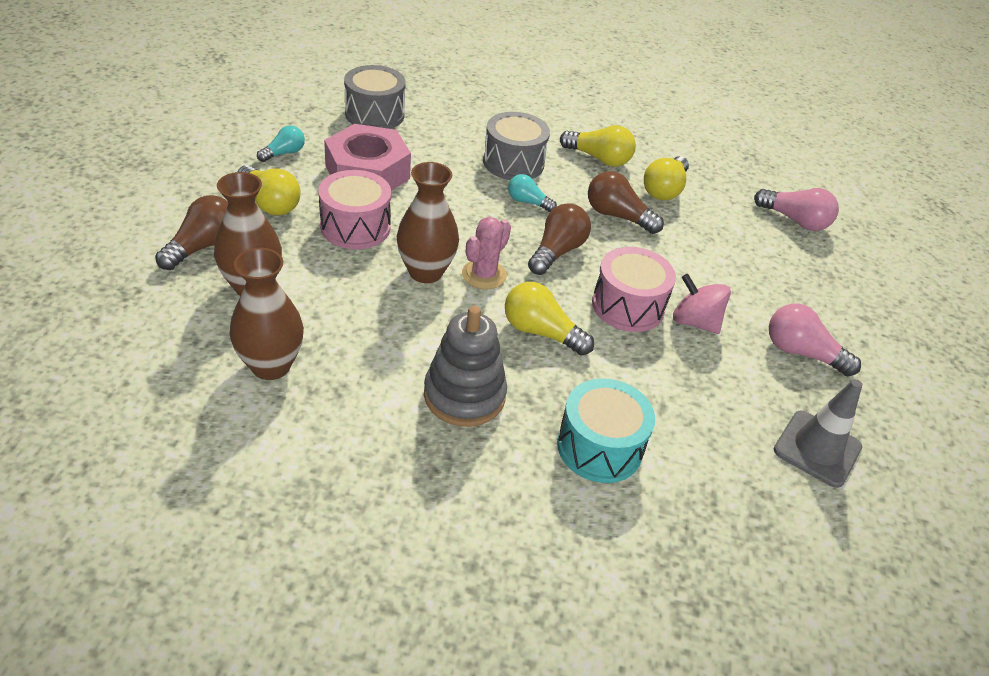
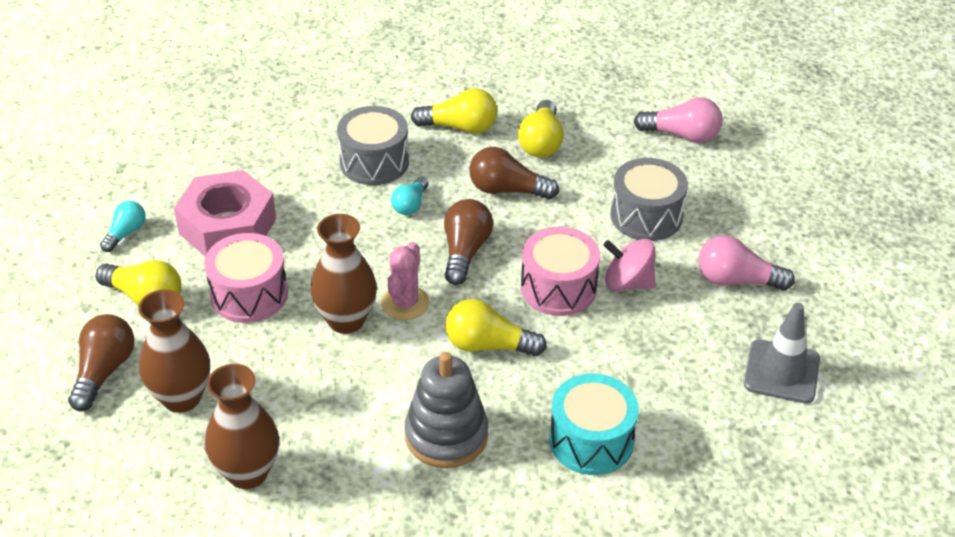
camera: 15 degrees left, 0 degrees up
(374, 114) = (197, 151): grey drum -> grey drum (646, 216)
(528, 202) = (410, 205): turquoise light bulb -> turquoise light bulb turned 75 degrees counterclockwise

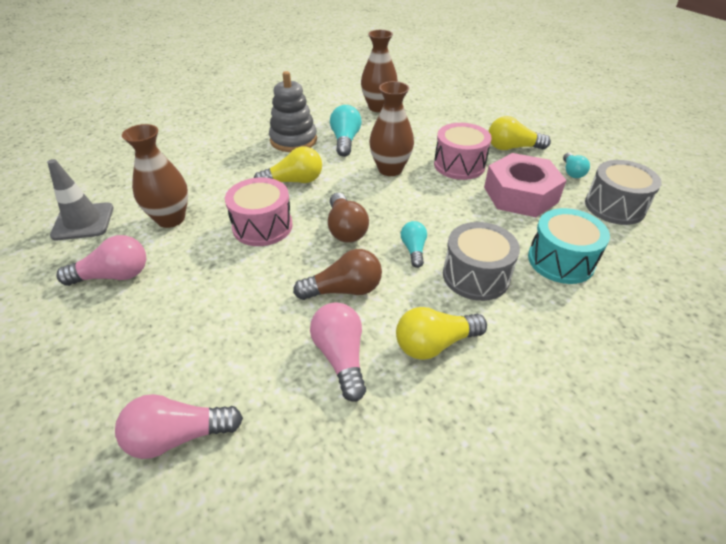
camera: 155 degrees right, 0 degrees up
(104, 371) = (487, 118): brown light bulb -> none
(181, 397) = (438, 120): brown vase -> brown vase (171, 219)
(366, 403) = (345, 141): none -> turquoise light bulb
(405, 303) = (362, 187): pink cactus -> none
(541, 142) = (341, 357): yellow light bulb -> pink light bulb
(591, 440) = (211, 157): turquoise drum -> turquoise drum (561, 260)
(627, 283) = (209, 246): pink spinning top -> none
(646, 216) = (204, 308): grey drum -> grey drum (614, 206)

